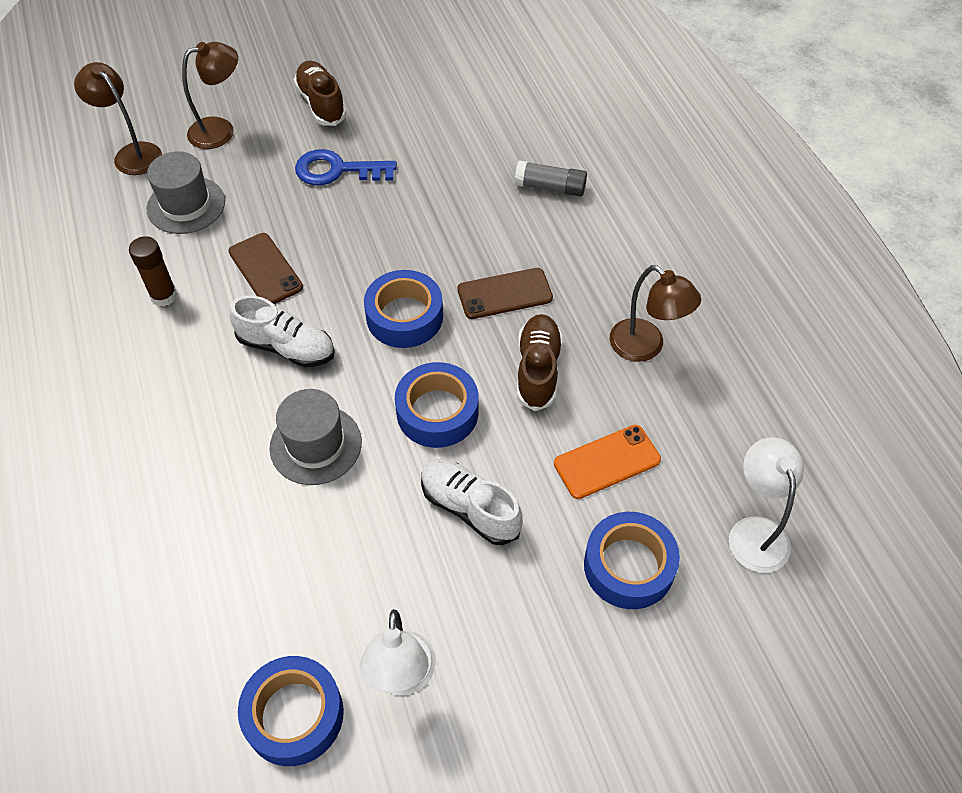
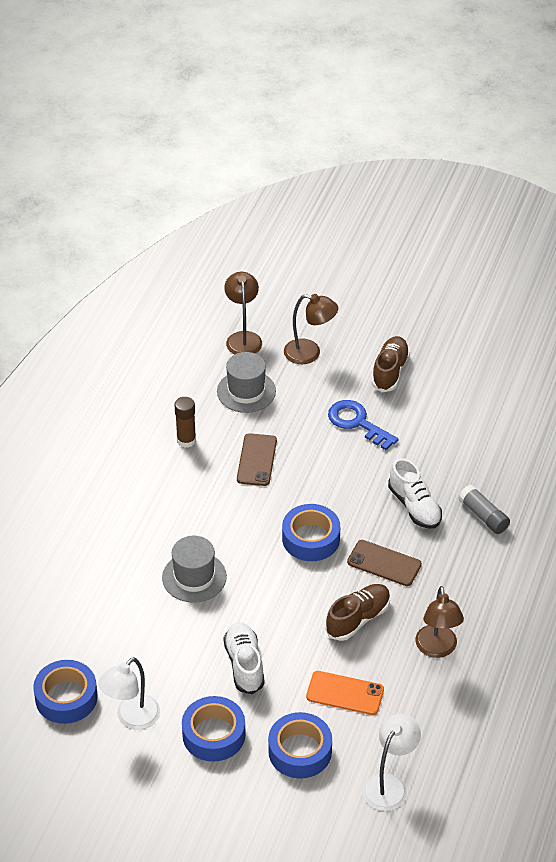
camera: 40 degrees right, 10 degrees down
(286, 347) = (227, 513): white shoe -> white shoe (414, 506)
(437, 412) = (276, 604): blue tape -> blue tape (213, 734)

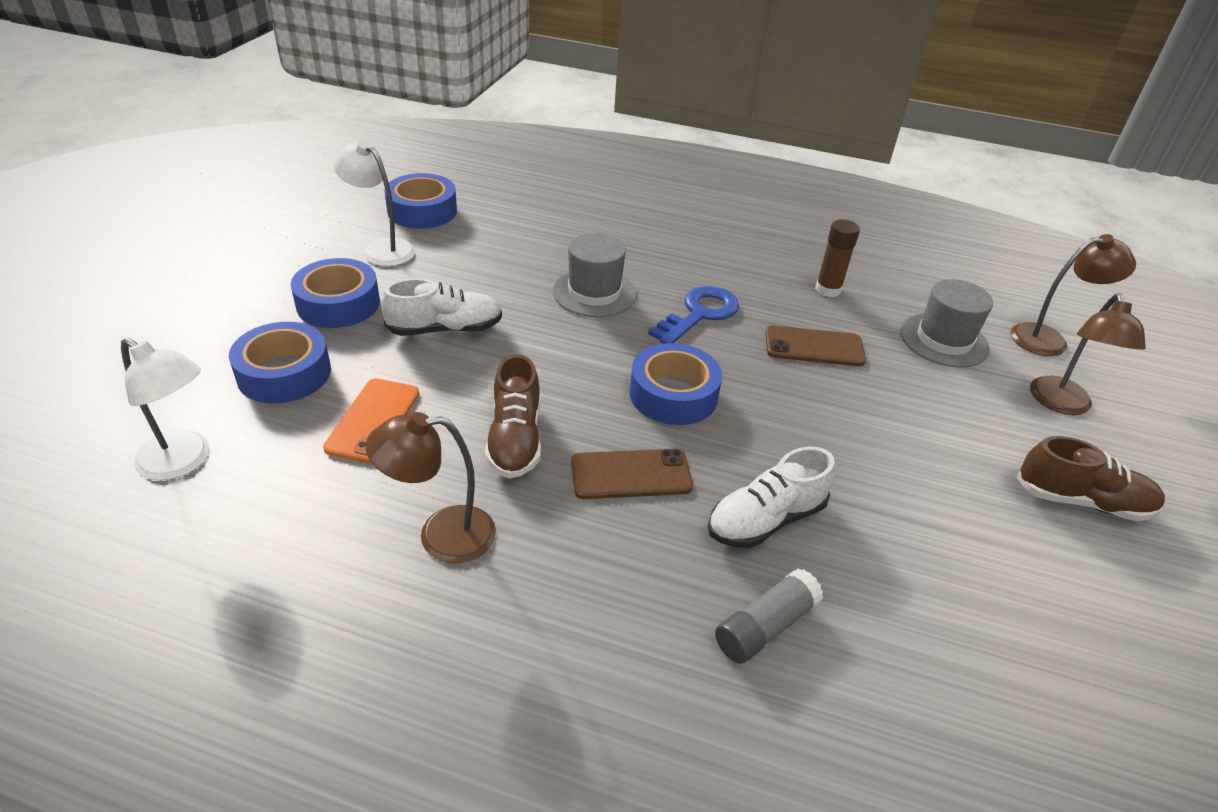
camera: 85 degrees right, 5 degrees down
(357, 423) = (935, 454): blue key -> blue key (699, 314)
(358, 619) = (515, 439): brown shoe -> brown shoe turned 45 degrees clockwise
(384, 563) = (631, 474): brown phone -> brown phone turned 60 degrees clockwise

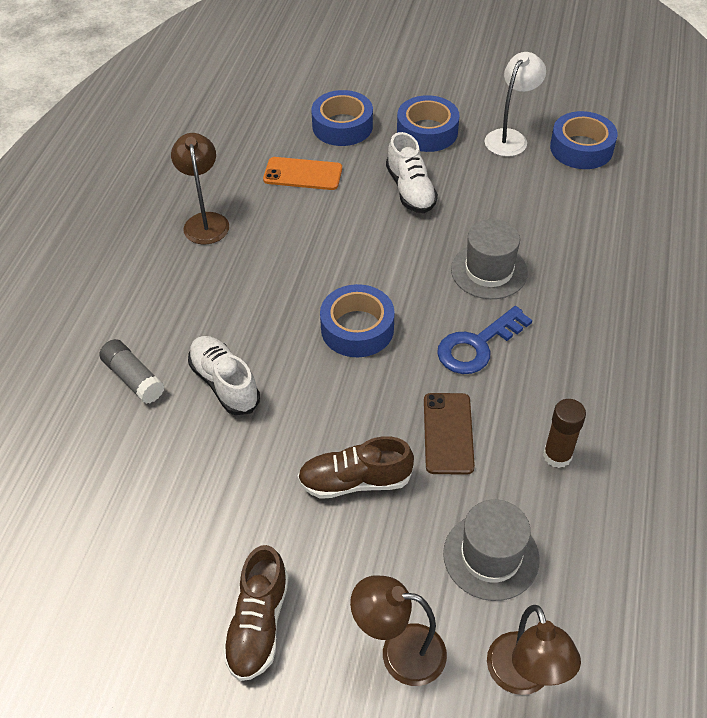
camera: 90 degrees right, 10 degrees up
(183, 462) = (257, 109): white lamp -> none
(515, 439) = (293, 243): brown shoe -> brown shoe (355, 481)
(631, 474) = (264, 306): brown phone -> none
(699, 314) = (477, 345): blue key -> blue key turned 105 degrees clockwise

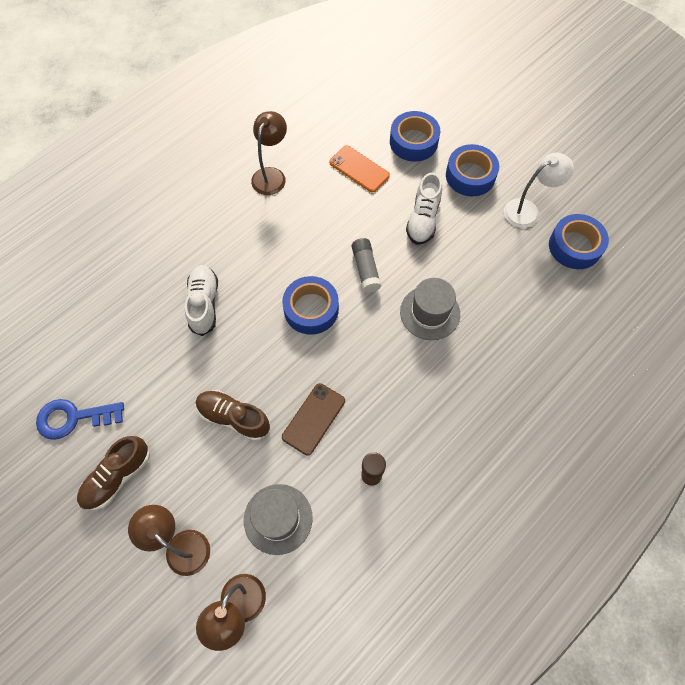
camera: 30 degrees right, 15 degrees up
(134, 378) = (155, 270): grey glue stick -> grey glue stick (366, 269)
(477, 345) = (379, 366): blue key -> blue key (74, 418)

